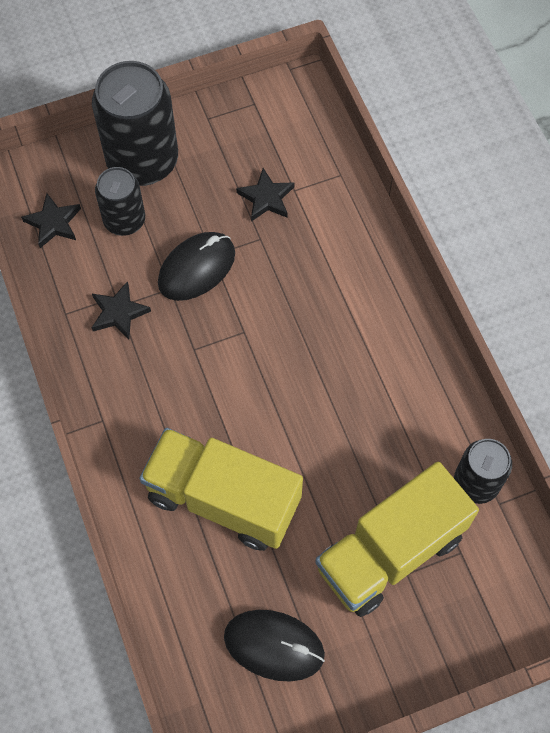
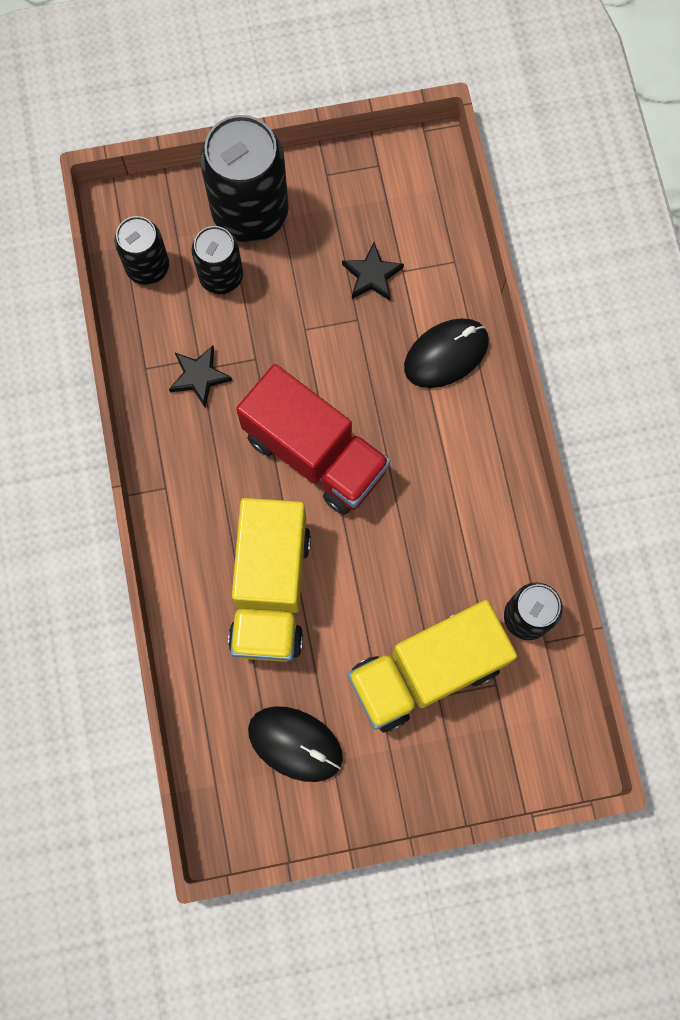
camera: 10 degrees right, 10 degrees up
(53, 223) = (148, 267): black star -> black can
(197, 268) = (286, 341): black mouse -> black mouse (446, 354)
(223, 499) = (271, 589): yellow truck -> yellow truck turned 120 degrees counterclockwise
(242, 365) = (315, 453): none -> red truck

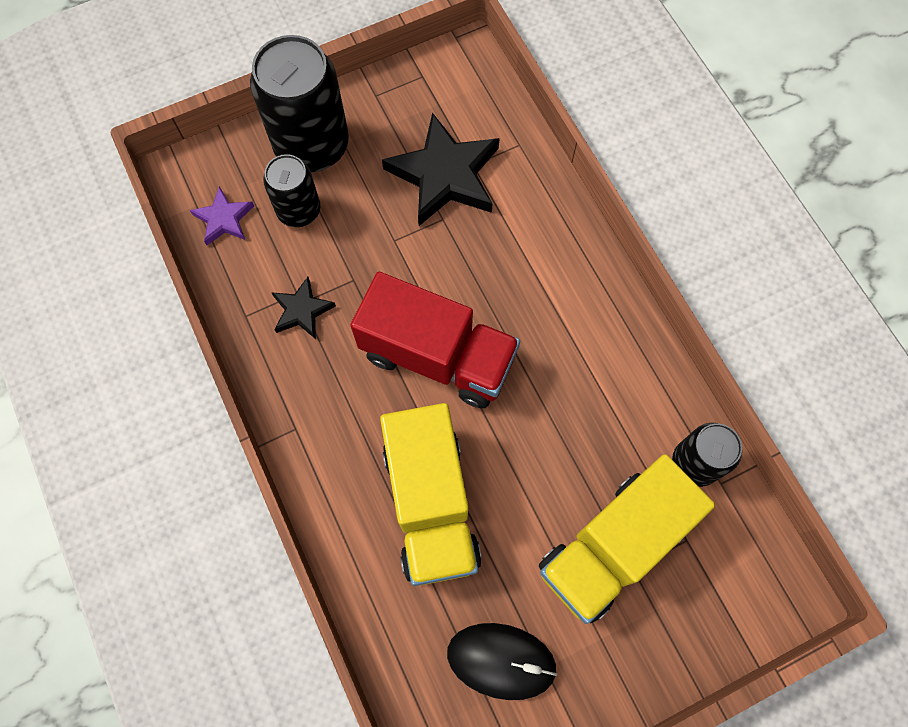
camera: 15 degrees left, 5 degrees down
(148, 267) = (224, 219): black can -> purple star
(372, 275) = (445, 175): black star -> black star, size x1.94
(446, 354) = (537, 231): black mouse -> none

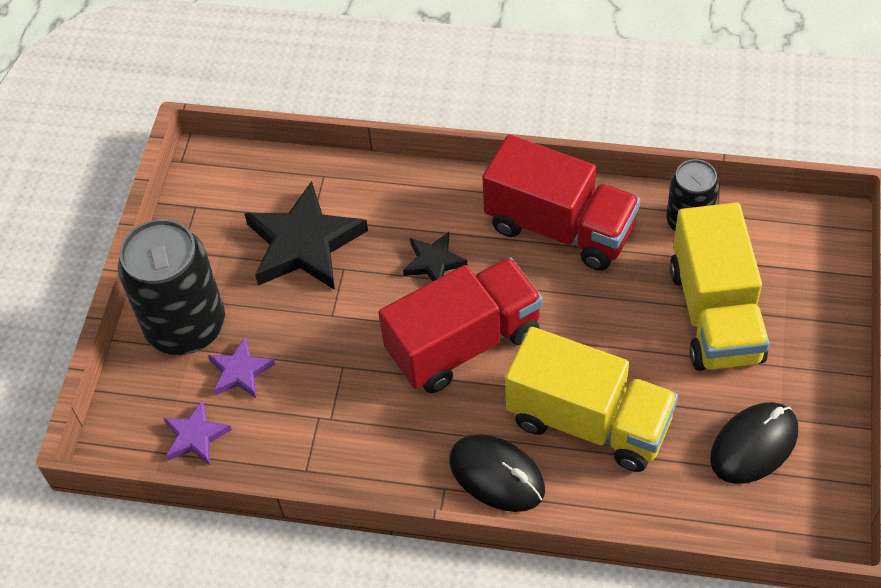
camera: 50 degrees left, 15 degrees down
(299, 211) = (240, 372): black can -> purple star
(302, 310) = (338, 422): black star -> black star (434, 262)
(332, 462) = (497, 475): none -> black mouse
(606, 359) = (560, 227): none -> red truck

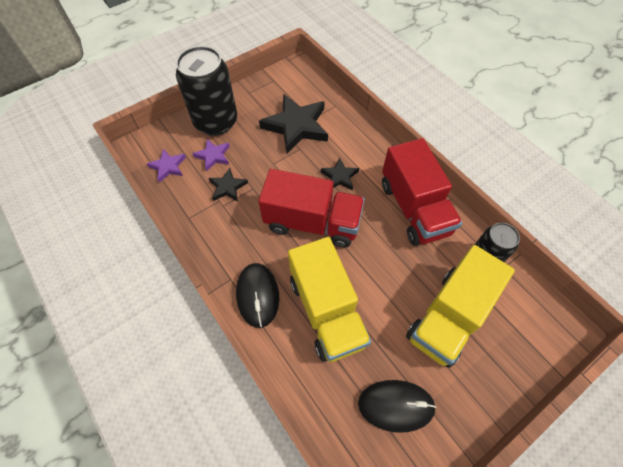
camera: 40 degrees right, 5 degrees up
(309, 392) = (227, 187): none -> black star

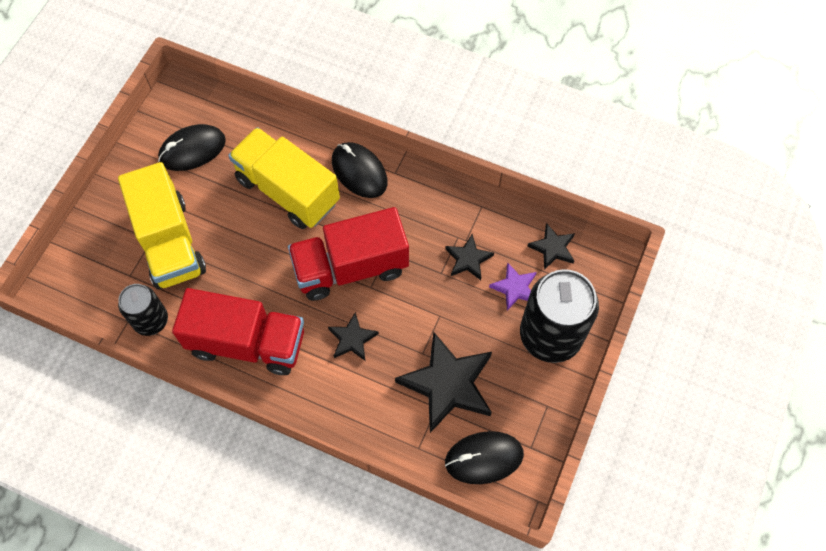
camera: 150 degrees right, 5 degrees up
(168, 166) = (552, 248): purple star -> black star
(302, 86) = (484, 458): none -> black mouse
(414, 208) = (247, 342): red truck -> red truck turned 150 degrees clockwise
(449, 317) = (170, 242): yellow truck -> yellow truck turned 150 degrees clockwise

